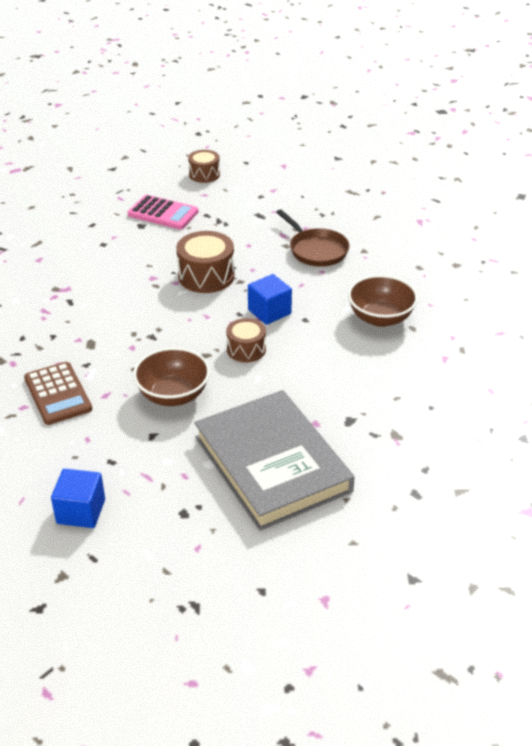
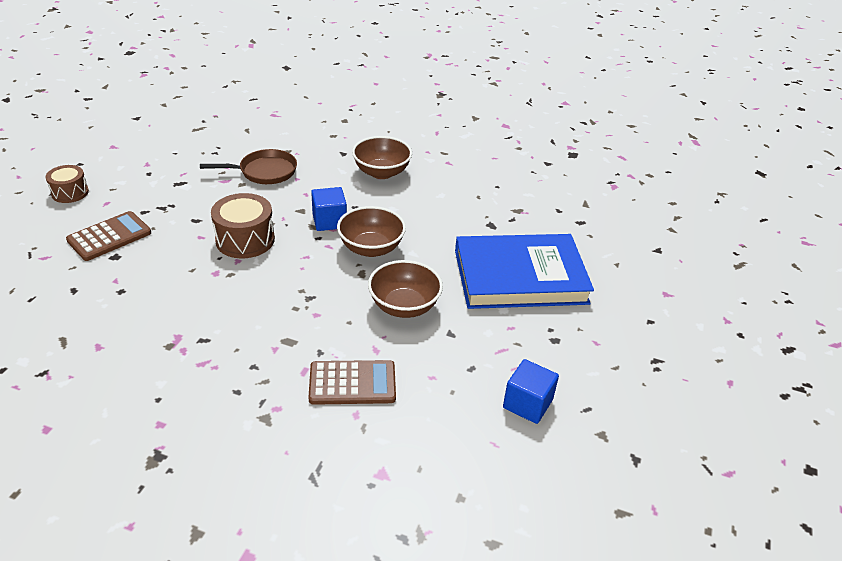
camera: 70 degrees left, 0 degrees up
(163, 213) = (109, 236): pink calculator -> brown calculator
(246, 349) = (371, 248): brown drum -> brown bowl
(272, 464) = (520, 276): grey book -> blue book

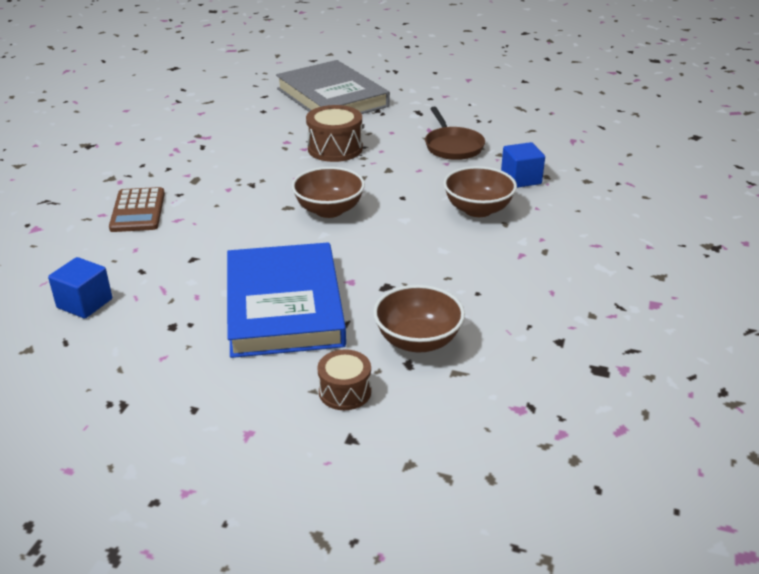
camera: 90 degrees right, 5 degrees down
(70, 193) = (390, 76): brown drum -> brown drum (345, 392)
(109, 236) = (332, 97): brown calculator -> grey book
(329, 221) = (373, 185): blue cube -> blue cube (521, 179)
(404, 306) = (236, 232): brown bowl -> brown bowl (418, 341)

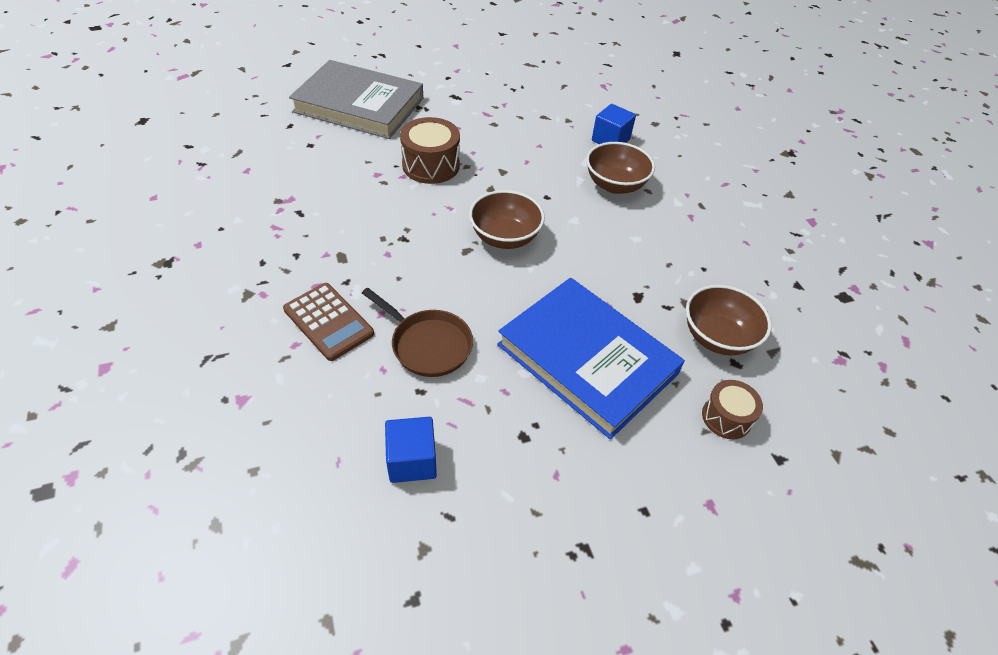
camera: 40 degrees left, 15 degrees up
(452, 146) = (524, 125): brown pan -> brown pan (428, 344)

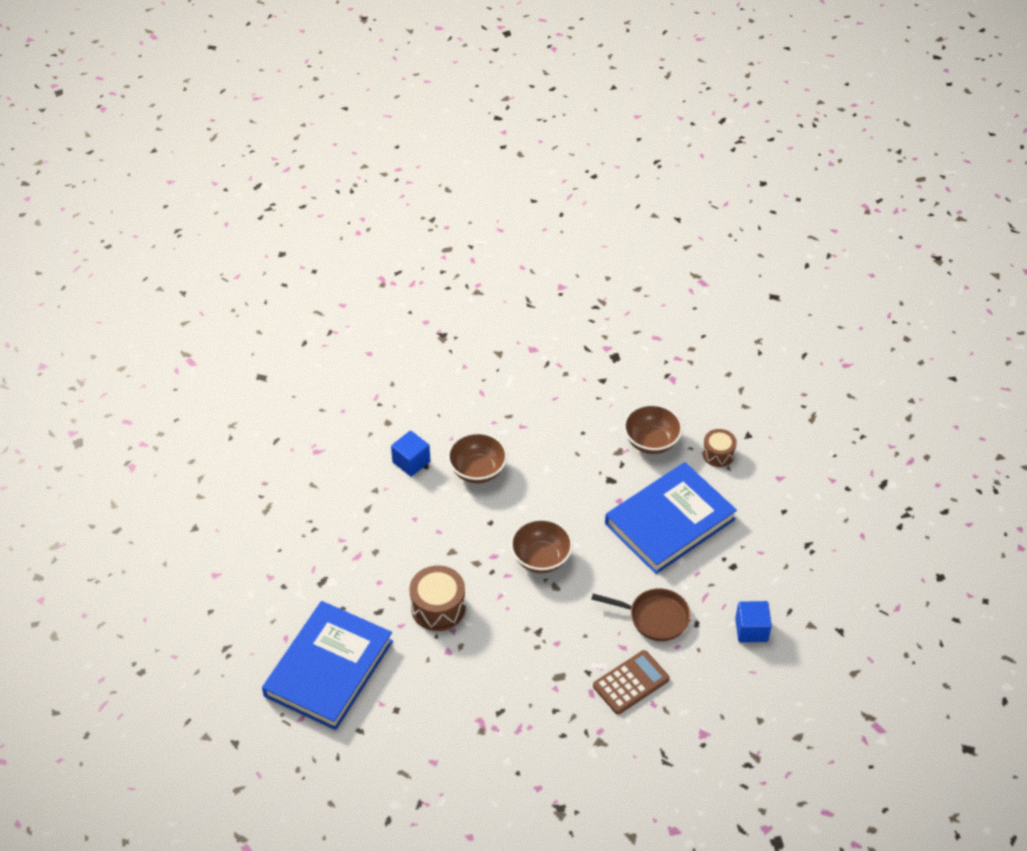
camera: 80 degrees left, 0 degrees up
(359, 105) = (329, 668): grey book -> blue book
(428, 344) = (655, 617): brown pan -> brown pan turned 60 degrees clockwise

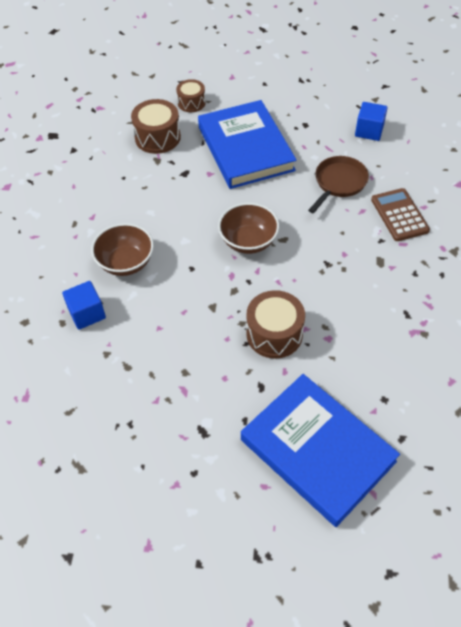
camera: 70 degrees left, 5 degrees up
(651, 441) = (157, 137): brown bowl -> brown drum

